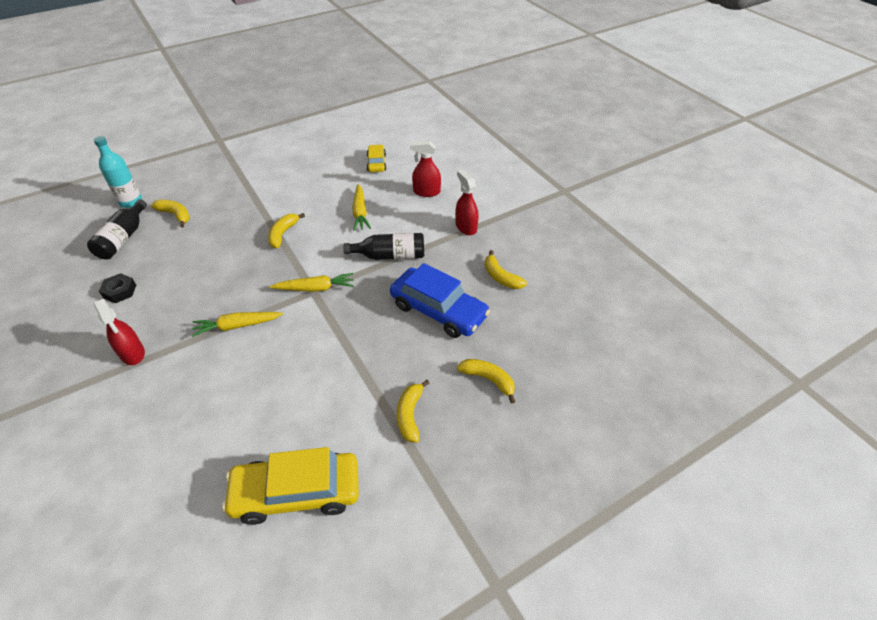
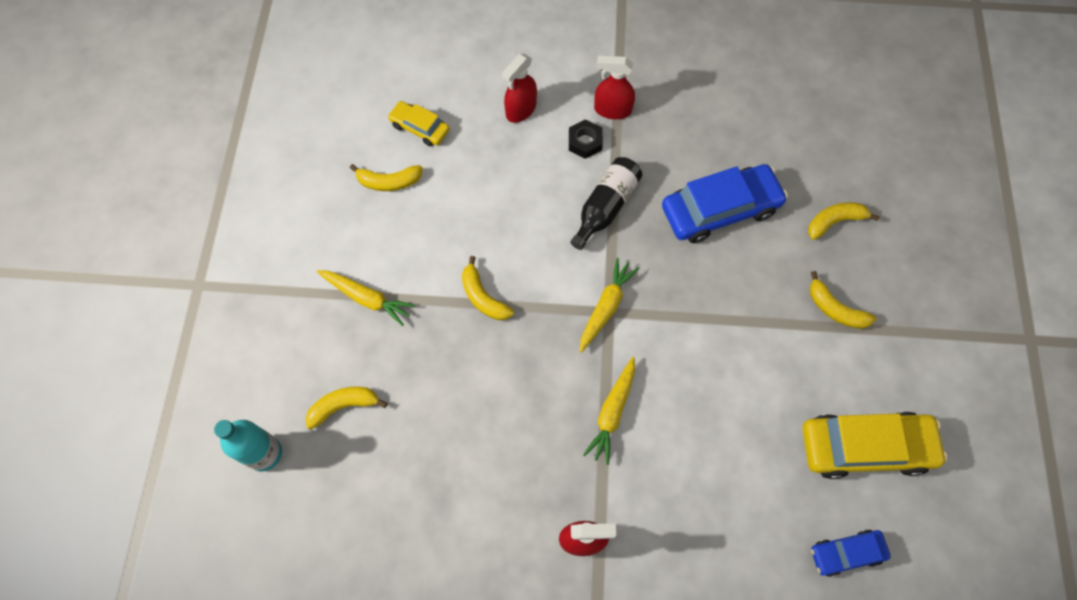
camera: 55 degrees left, 20 degrees up
(120, 291) = (457, 523): black nut -> black nut (585, 142)
(123, 238) = (346, 488): black bottle -> none
(190, 522) = (846, 553): none -> blue car
(296, 493) = (865, 447): yellow car -> yellow car turned 120 degrees counterclockwise
(360, 212) = (505, 196): yellow carrot -> yellow carrot (367, 298)
(501, 277) = (711, 127): yellow banana -> yellow banana (389, 182)

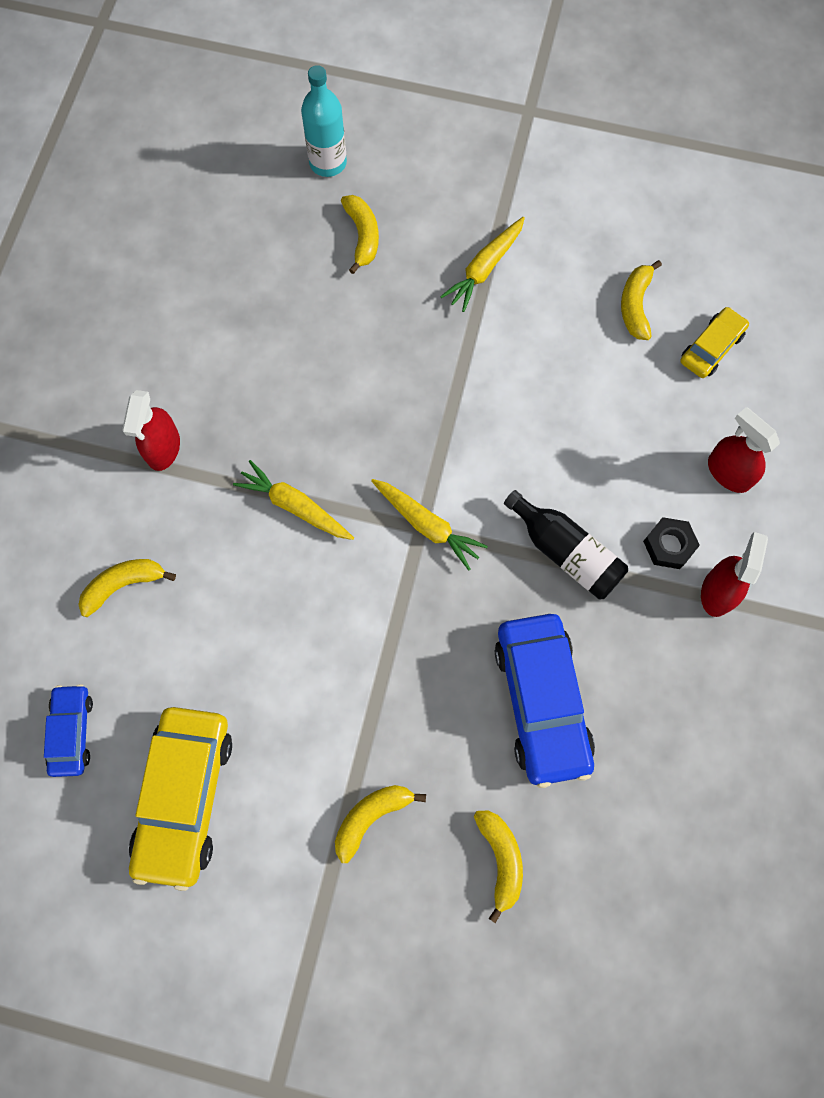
camera: 100 degrees right, 5 degrees up
(483, 297) = (465, 389): yellow banana -> yellow banana (123, 585)

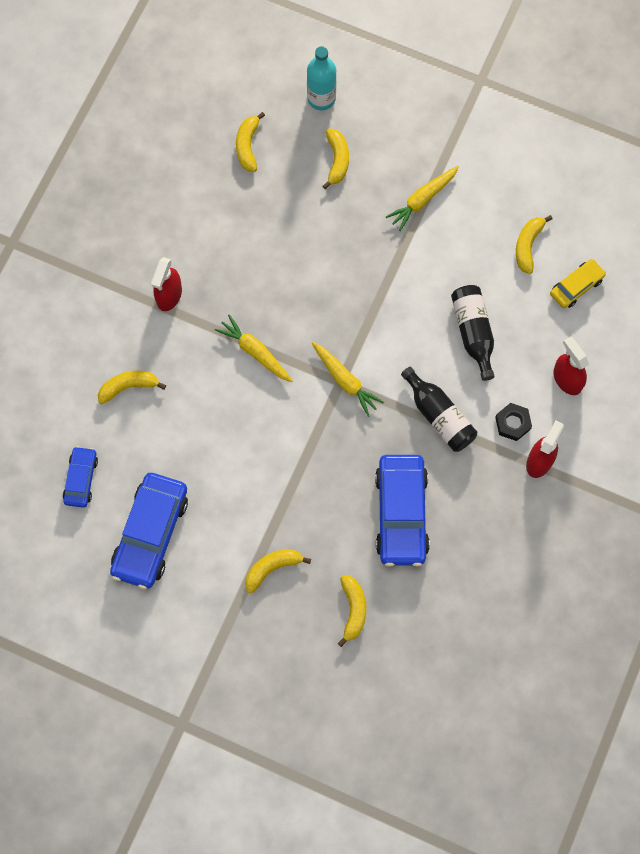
camera: 10 degrees right, 0 degrees up
(185, 796) = (150, 534): yellow car -> blue car
(241, 236) = (248, 146): none -> yellow banana
(588, 431) = (473, 333): none -> black bottle

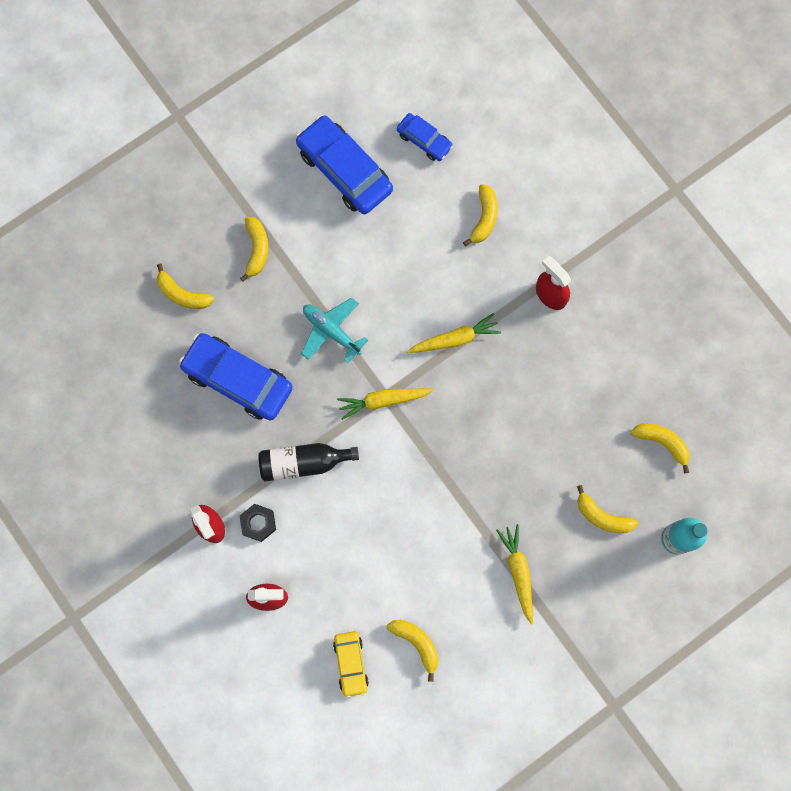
camera: 120 degrees right, 5 degrees up
(309, 459) = (331, 331): none -> turquoise plane
(473, 333) = (362, 540): black bottle -> none

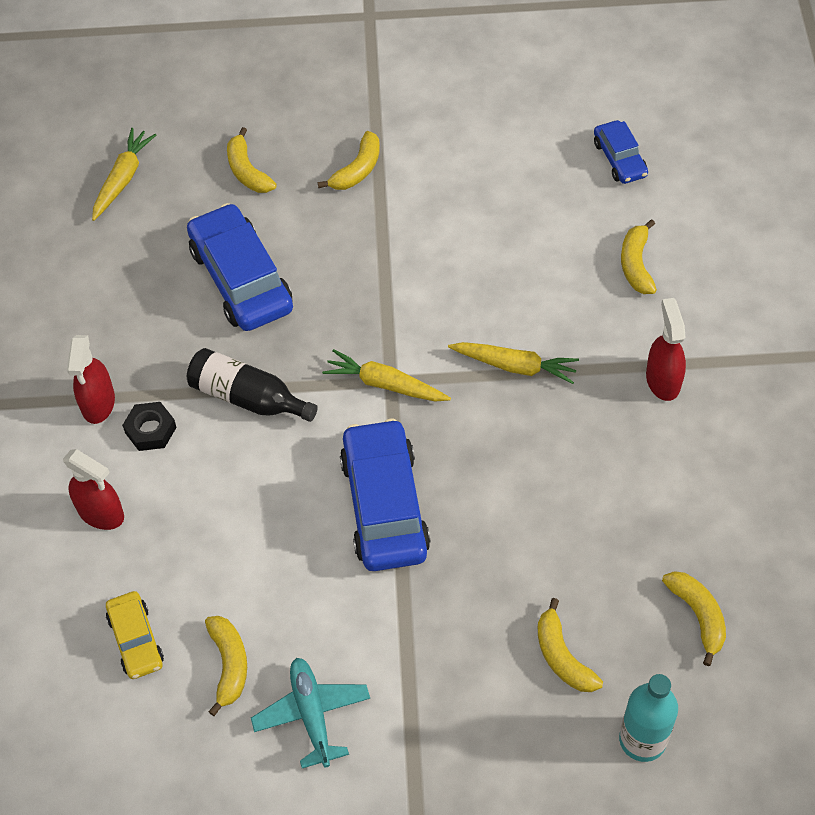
camera: 35 degrees right, 20 degrees down
(331, 331) = (379, 286): turquoise plane -> turquoise plane (312, 714)
(344, 170) = (509, 144): blue car -> blue car (384, 505)
(351, 663) = (136, 640): yellow car -> yellow car turned 45 degrees counterclockwise
(484, 218) = (636, 264): yellow banana -> yellow banana turned 135 degrees clockwise
(518, 572) = (410, 658): yellow carrot -> yellow carrot (123, 179)

